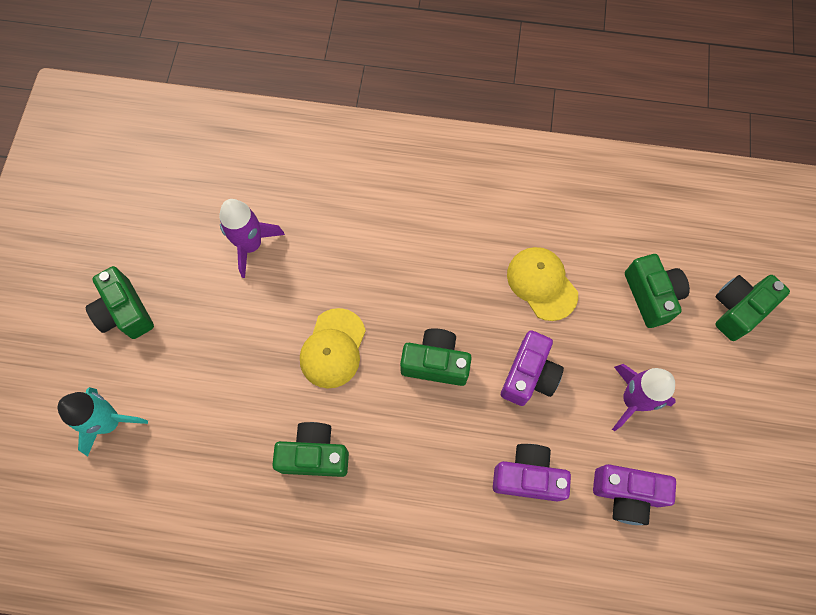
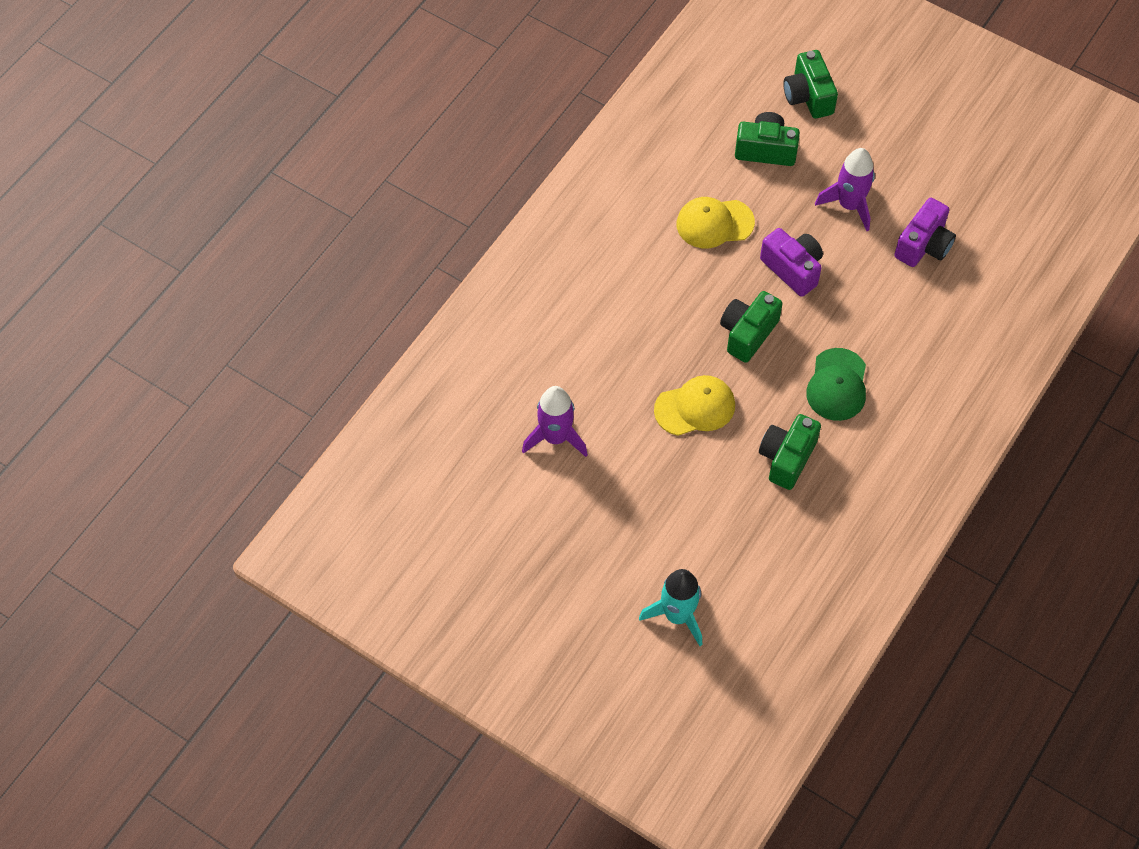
camera: 65 degrees left, 10 degrees down
(125, 312) = (570, 569): green camera -> none
(333, 348) = (695, 407): yellow cap -> yellow cap turned 60 degrees counterclockwise
(418, 471) = (837, 385): none -> green cap
(528, 476) = (878, 307): purple camera -> none

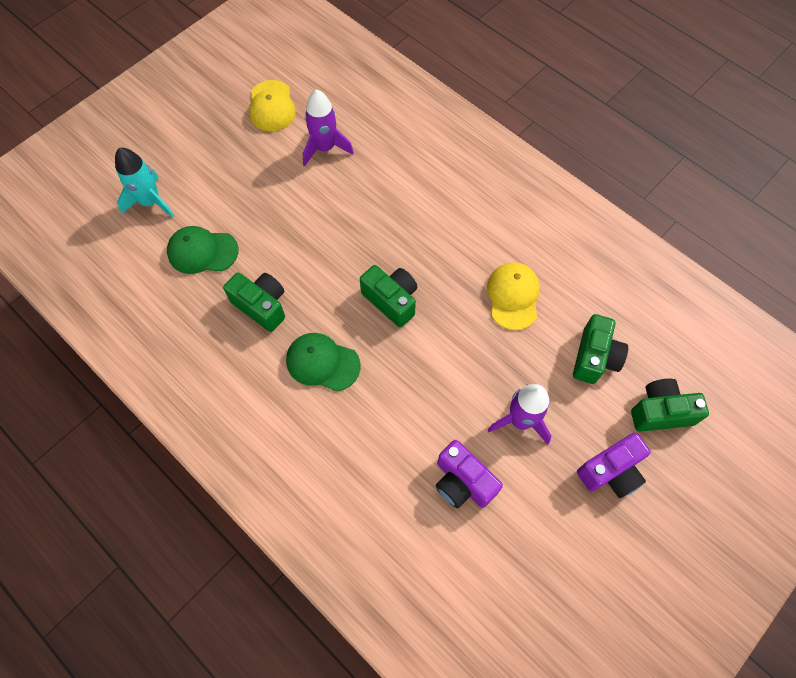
camera: 100 degrees right, 5 degrees up
(695, 407) = (327, 246): yellow cap -> yellow cap (271, 106)
(733, 537) = (202, 251): none -> green cap
(792, 269) = (453, 352): purple camera -> purple camera (611, 471)

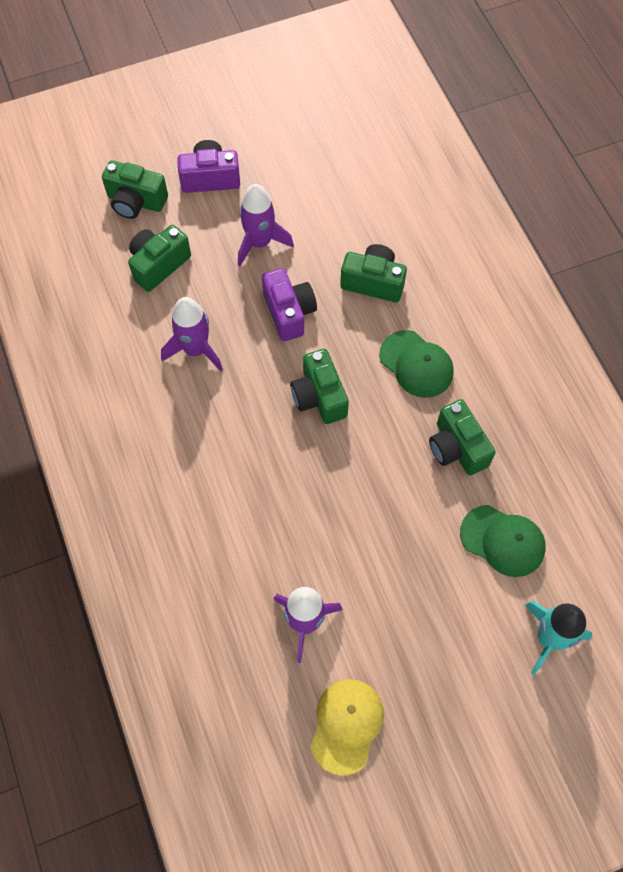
camera: 155 degrees left, 0 degrees up
(395, 426) = (373, 282): none -> green camera
(463, 482) = (337, 218): purple camera -> purple camera (289, 312)
(513, 296) = (195, 349): yellow cap -> purple rocket

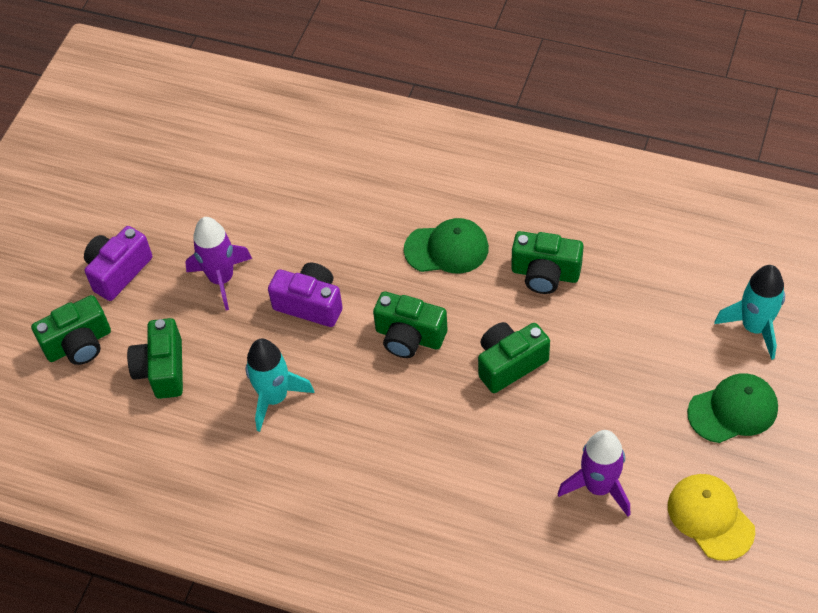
camera: 45 degrees left, 10 degrees down
(195, 349) = (274, 397): purple rocket -> turquoise rocket
(373, 282) = (343, 225): green camera -> green camera (509, 364)
(503, 541) = (650, 300): green cap -> green cap (733, 410)

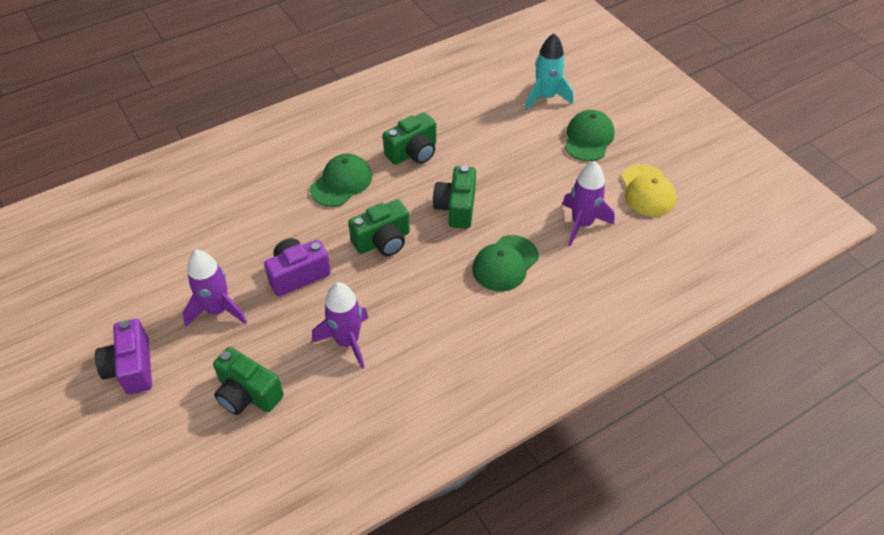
camera: 55 degrees left, 5 degrees down
(79, 344) = (161, 435): green camera -> none
(274, 397) = (347, 341): turquoise rocket -> purple rocket
(479, 455) = (505, 263): none -> green cap
(710, 517) = (647, 191): yellow cap -> yellow cap turned 105 degrees counterclockwise

